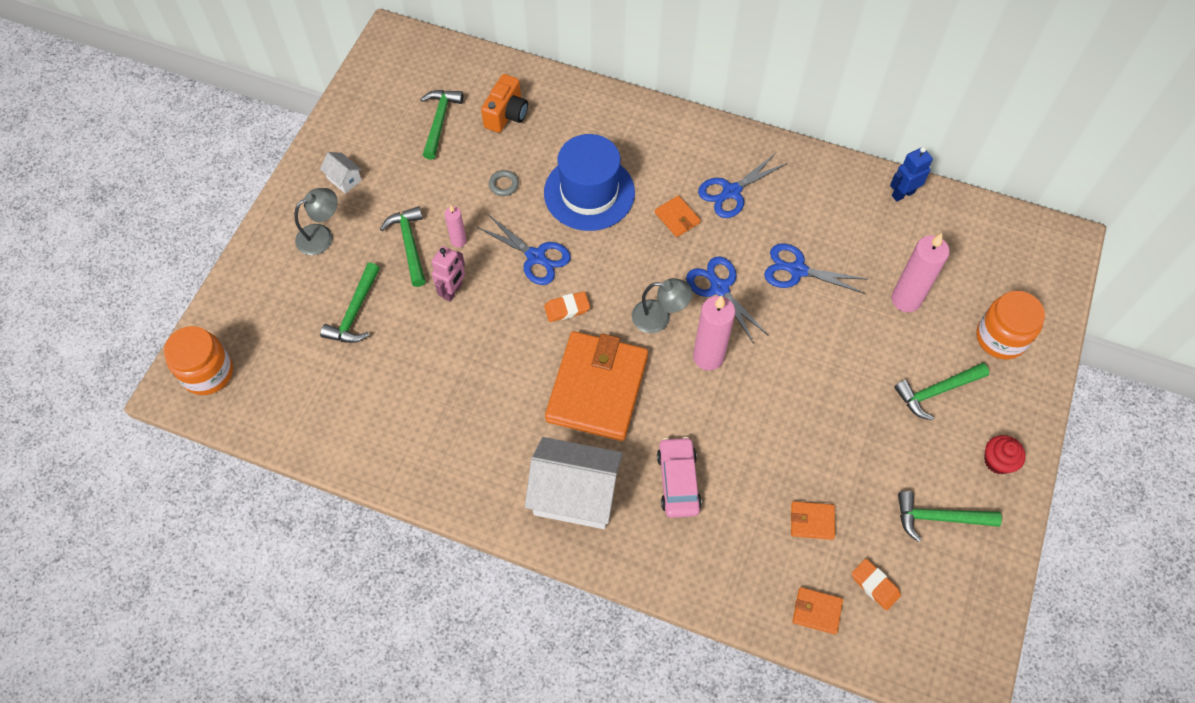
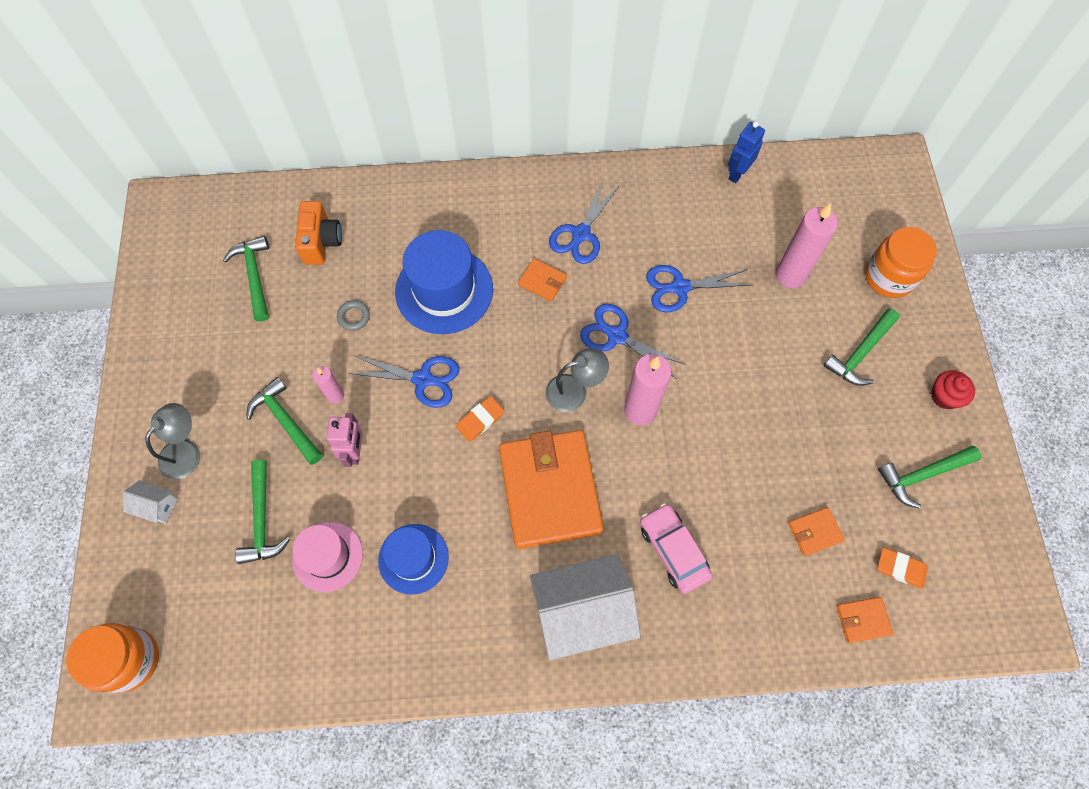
camera: 25 degrees left, 5 degrees up
(344, 179) = (181, 379): white house -> white house (157, 506)
(392, 362) = (327, 556): none -> pink hat
(458, 393) = (413, 558): none -> blue hat

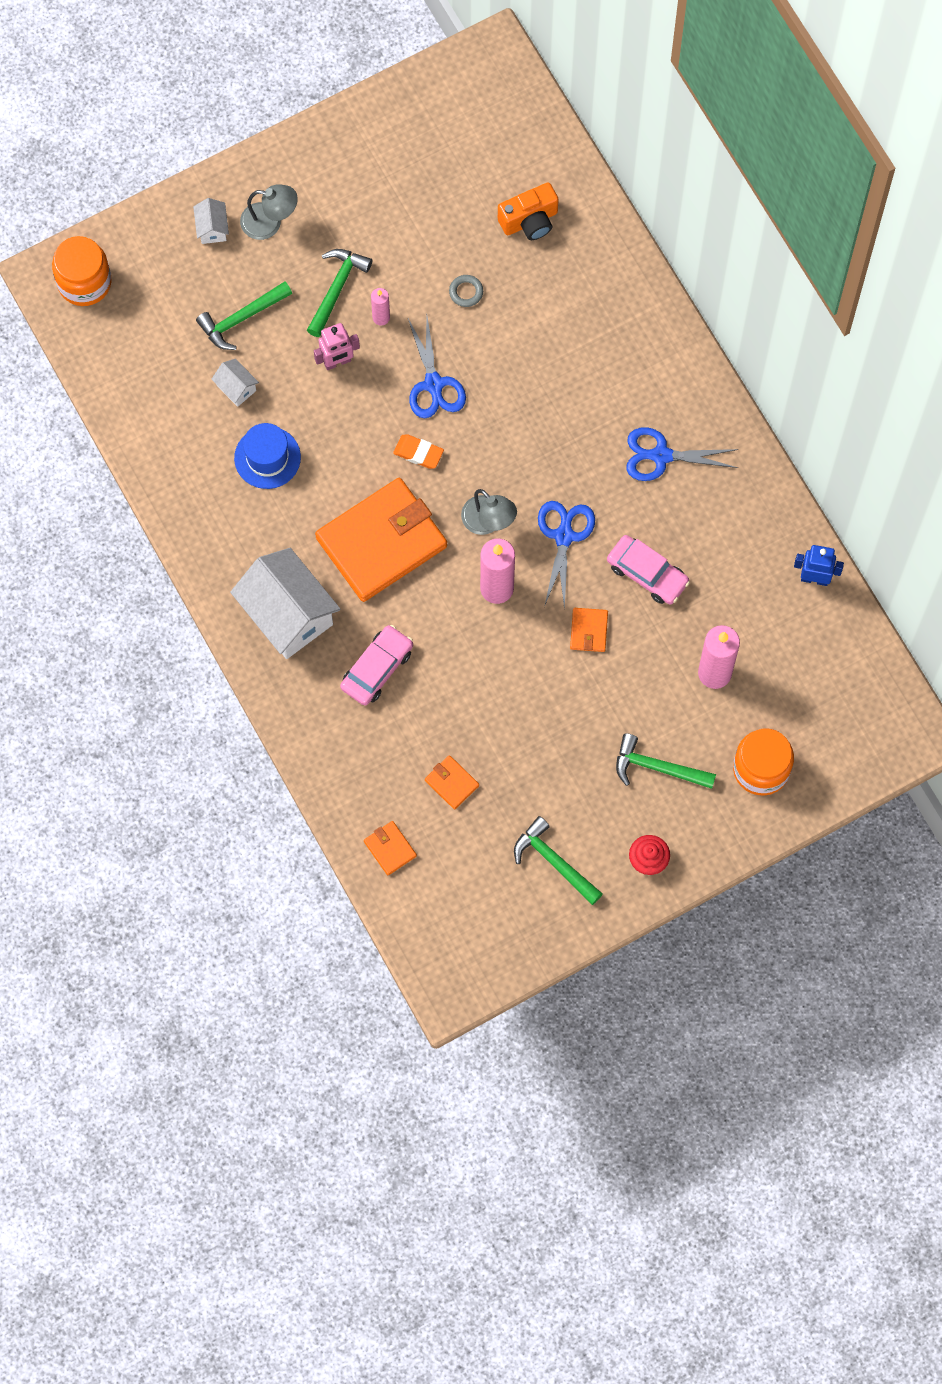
camera: 65 degrees right, 5 degrees up
(254, 276) = (463, 182): green hammer -> none
(327, 556) = (236, 388): pink hat -> white house
(444, 290) = (534, 358): blue hat -> none
(542, 281) = (589, 443): orange wallet -> orange wallet (589, 631)
(680, 287) = (647, 573): blue scissors -> pink car
(900, 568) = (452, 867): orange eraser -> none

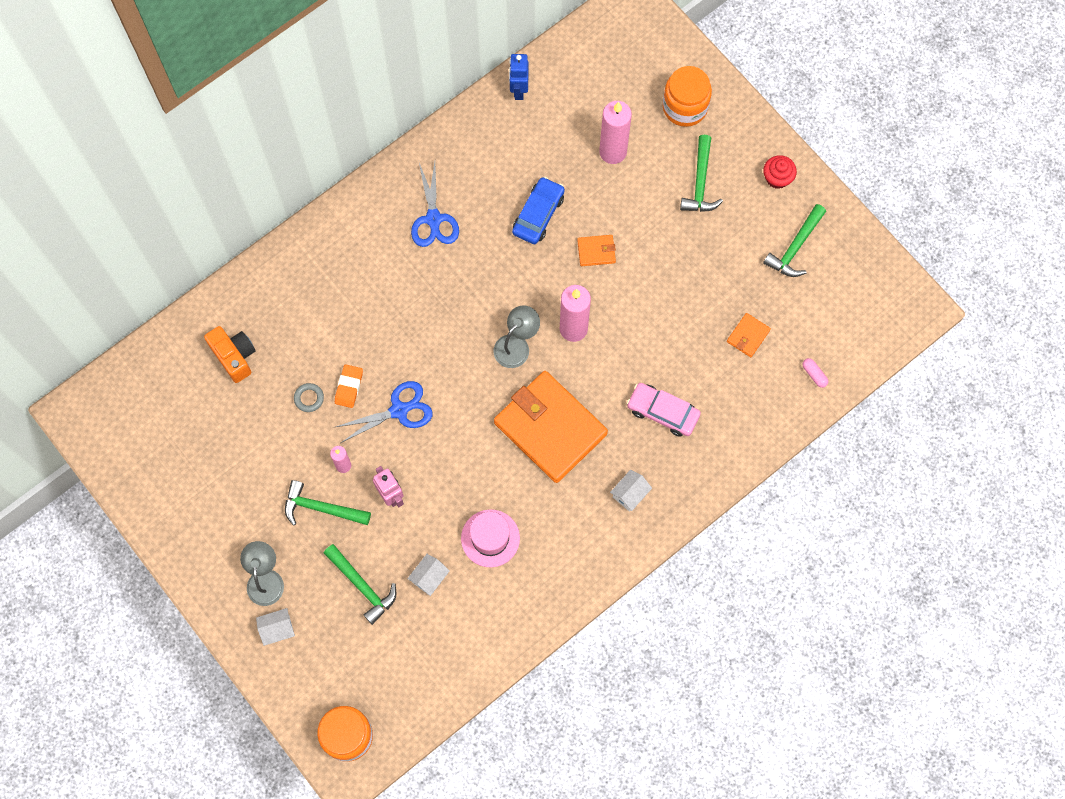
camera: 100 degrees left, 0 degrees up
(267, 457) = (490, 538): blue hat -> pink hat
(287, 614) = (630, 494): white house -> white house, size x0.44
(390, 849) = (814, 374): orange wallet -> pink capsule
(418, 453) = (464, 412): orange eraser -> orange eraser (349, 387)
(564, 536) = (518, 283): blue scissors -> none
(647, 573) = (538, 214): pink car -> blue car

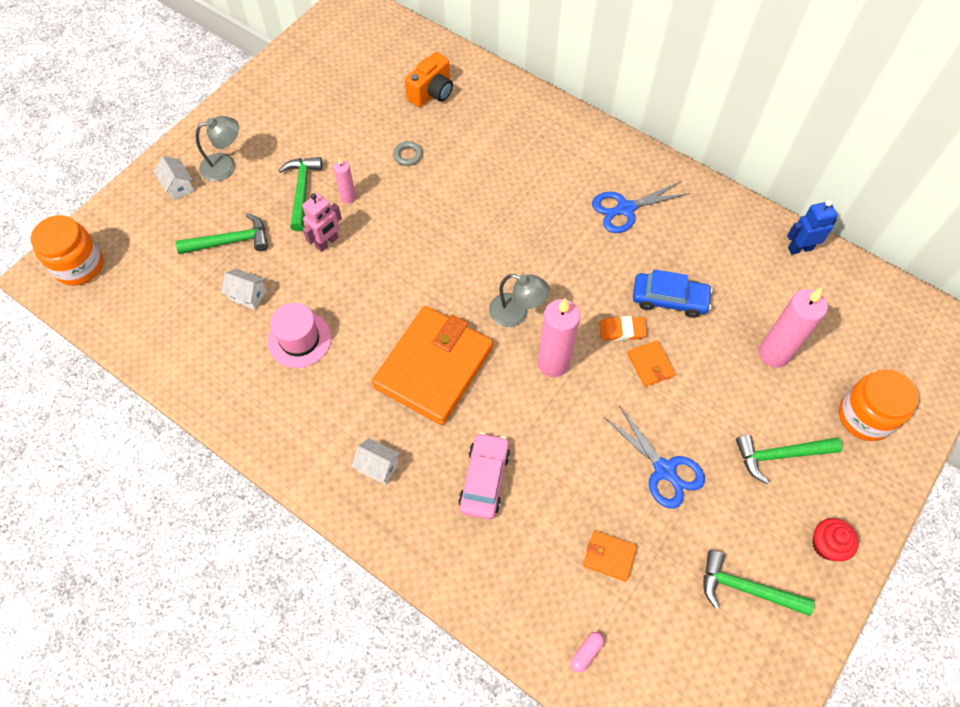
camera: 75 degrees right, 10 degrees down
(349, 387) = (428, 183): orange eraser -> orange eraser (622, 330)
(362, 586) = (230, 241): green hammer -> green hammer turned 135 degrees counterclockwise
(399, 410) = (415, 228): blue scissors -> blue scissors (664, 470)

